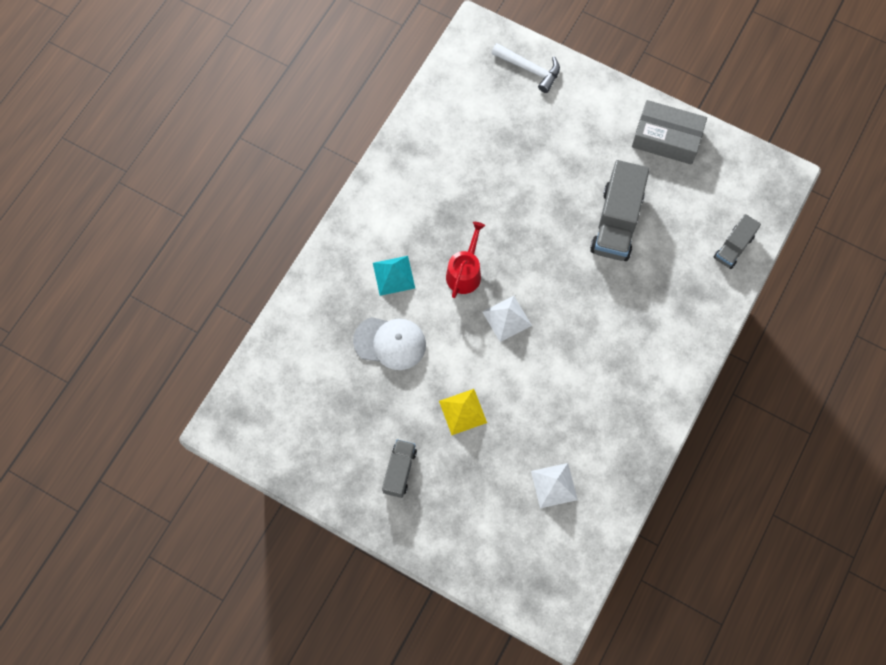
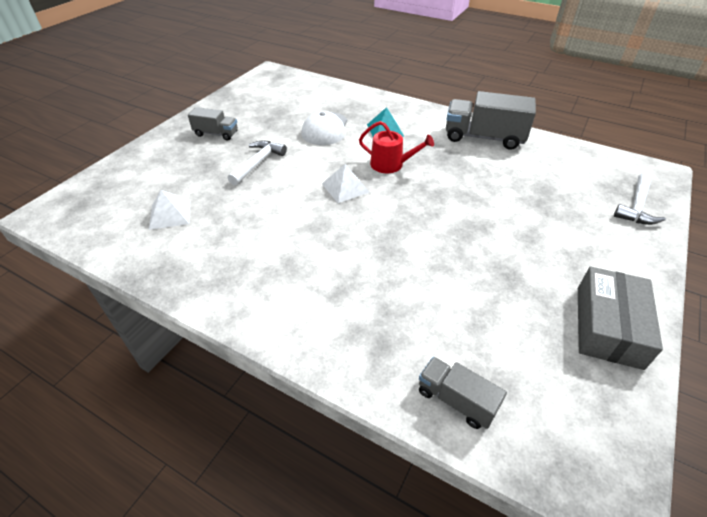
camera: 90 degrees right, 25 degrees down
(462, 412) = (258, 163): yellow pyramid -> white hammer
(616, 223) = (466, 270): grey truck -> grey truck (484, 137)

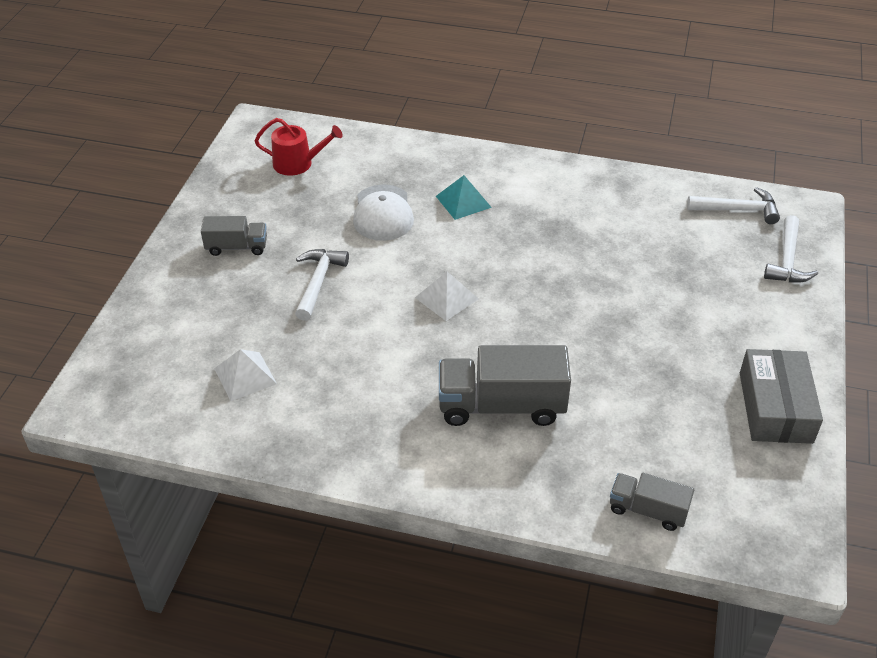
camera: 15 degrees left, 0 degrees up
(391, 164) = (490, 254): red watering can -> red watering can (298, 163)
(484, 137) = (593, 192): grey truck -> grey truck (501, 406)
(598, 165) = (738, 210): none -> white hammer

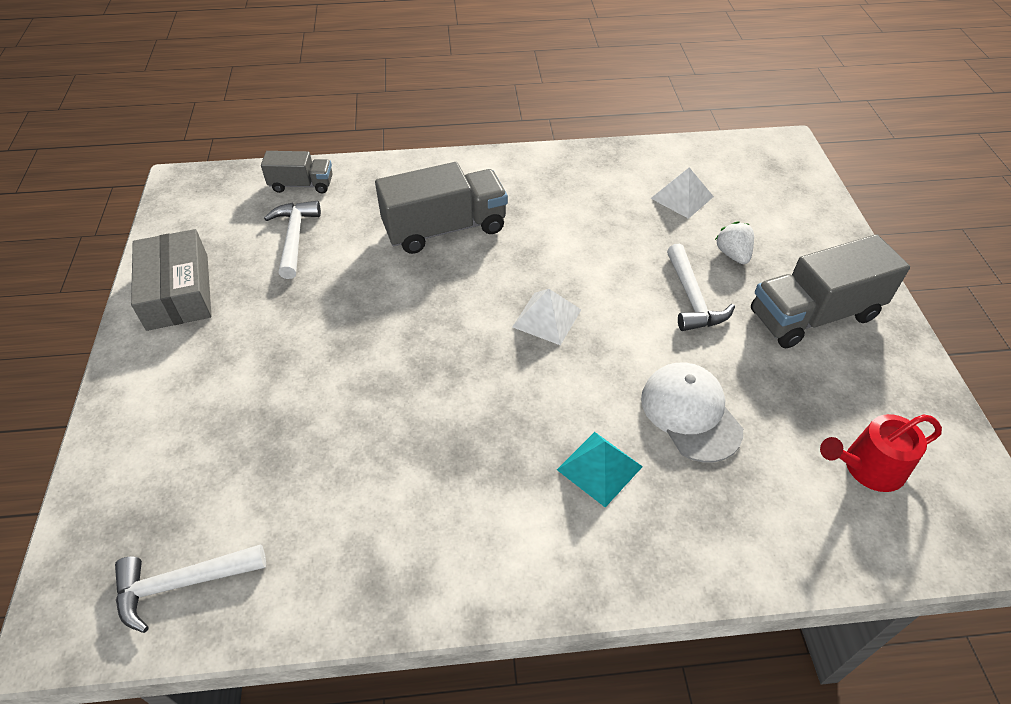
camera: 160 degrees right, 5 degrees up
(237, 247) = (813, 315): grey truck -> grey truck, size x1.79
(251, 308) = (733, 254): none -> white strawberry
(787, 260) = (121, 498): white hammer -> white hammer (294, 238)

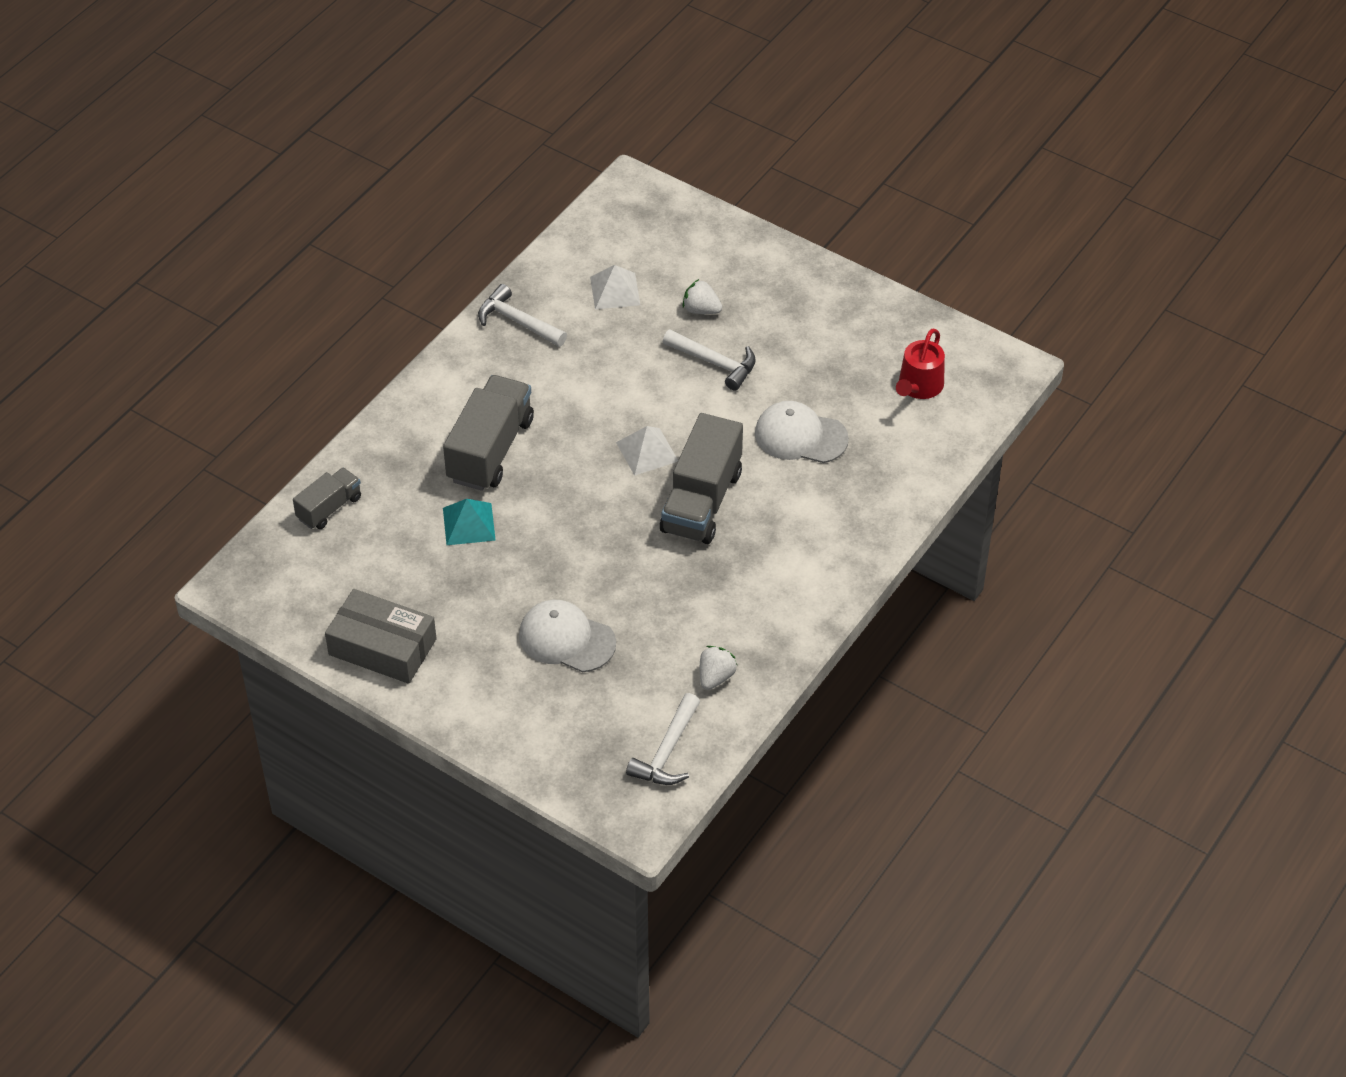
camera: 50 degrees left, 0 degrees up
(278, 402) = (566, 639): none -> white cap
(294, 238) = (396, 546): white hammer -> white hammer (517, 321)
(319, 557) = (715, 677): none -> white strawberry
(599, 468) = (792, 508): turquoise pyramid -> turquoise pyramid (469, 524)
(813, 315) = (796, 314): grey truck -> grey truck (701, 501)

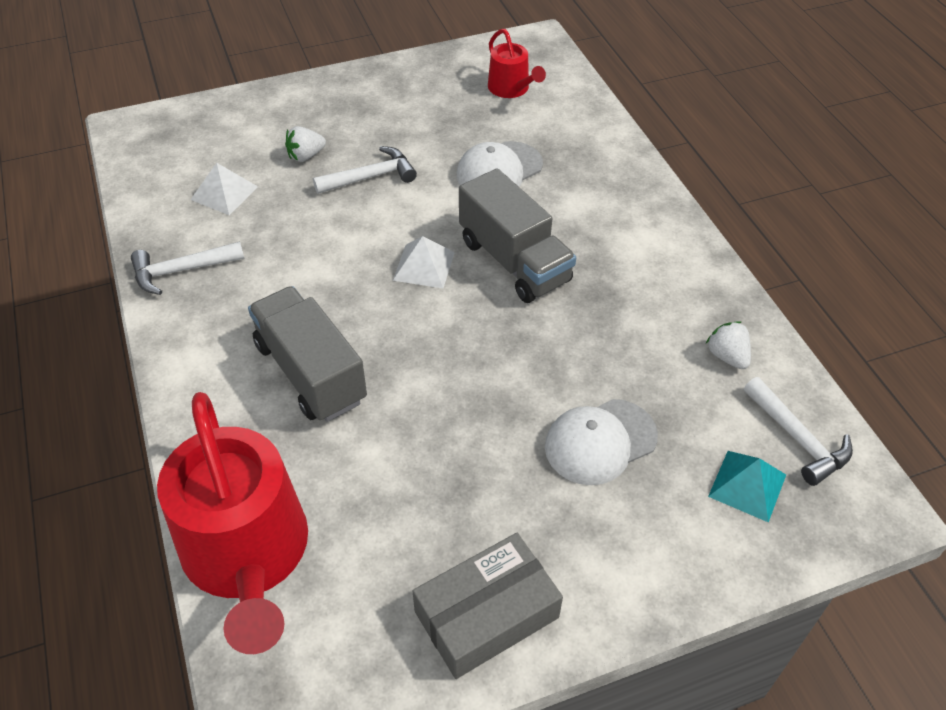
camera: 55 degrees left, 0 degrees up
(329, 508) = (247, 554): grey truck -> red watering can
(469, 524) = (386, 440): turquoise pyramid -> turquoise pyramid (747, 485)

